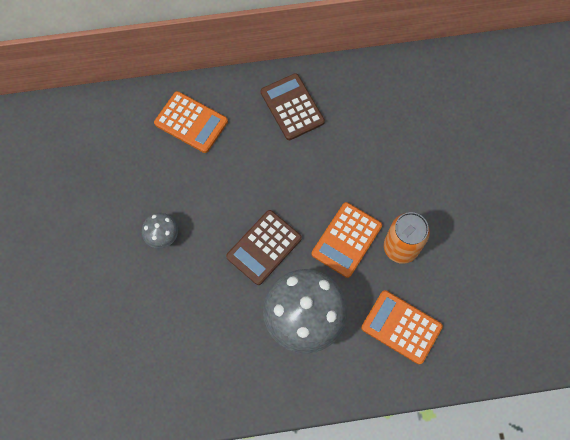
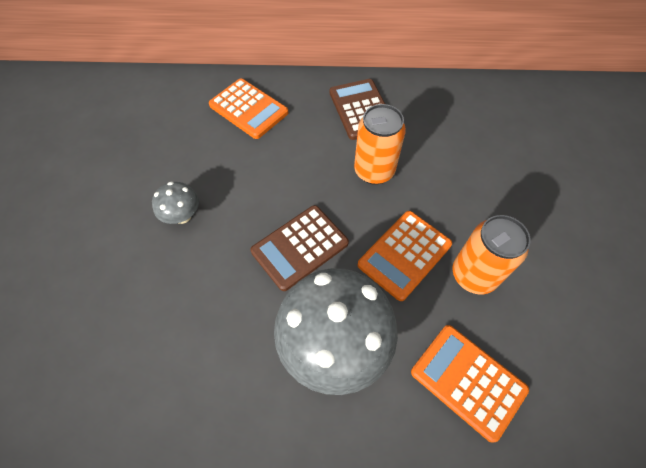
camera: 10 degrees right, 10 degrees down
(312, 168) = (374, 171): none -> orange can

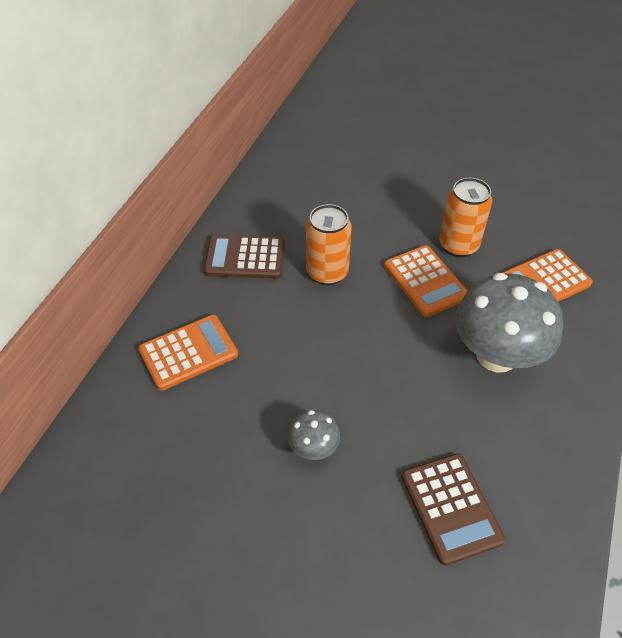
camera: 70 degrees left, 10 degrees down
(300, 247) = (391, 353): brown calculator -> brown calculator (451, 508)

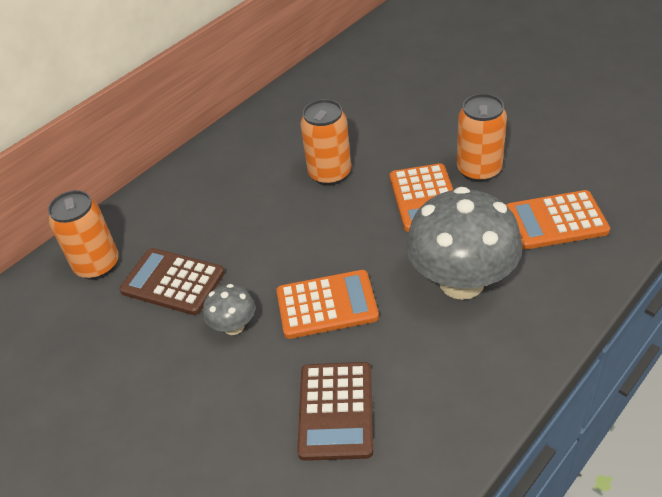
camera: 25 degrees right, 5 degrees down
(138, 417) = (97, 265): none -> orange can
(188, 352) = (166, 221): orange calculator -> orange calculator (327, 305)
(245, 258) = (259, 148): brown calculator -> brown calculator (173, 282)

